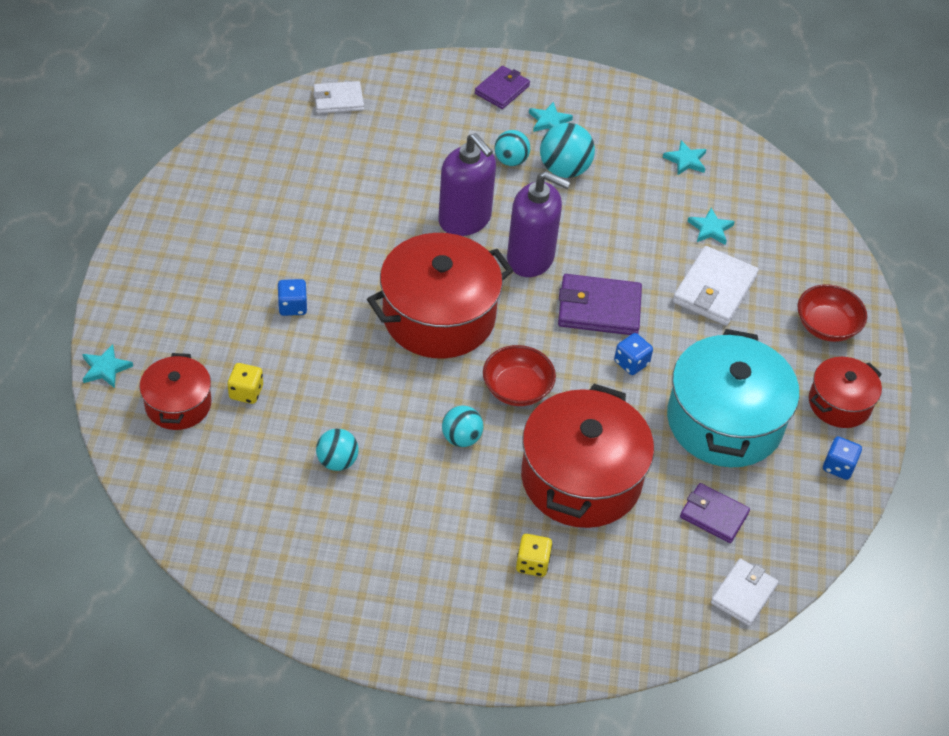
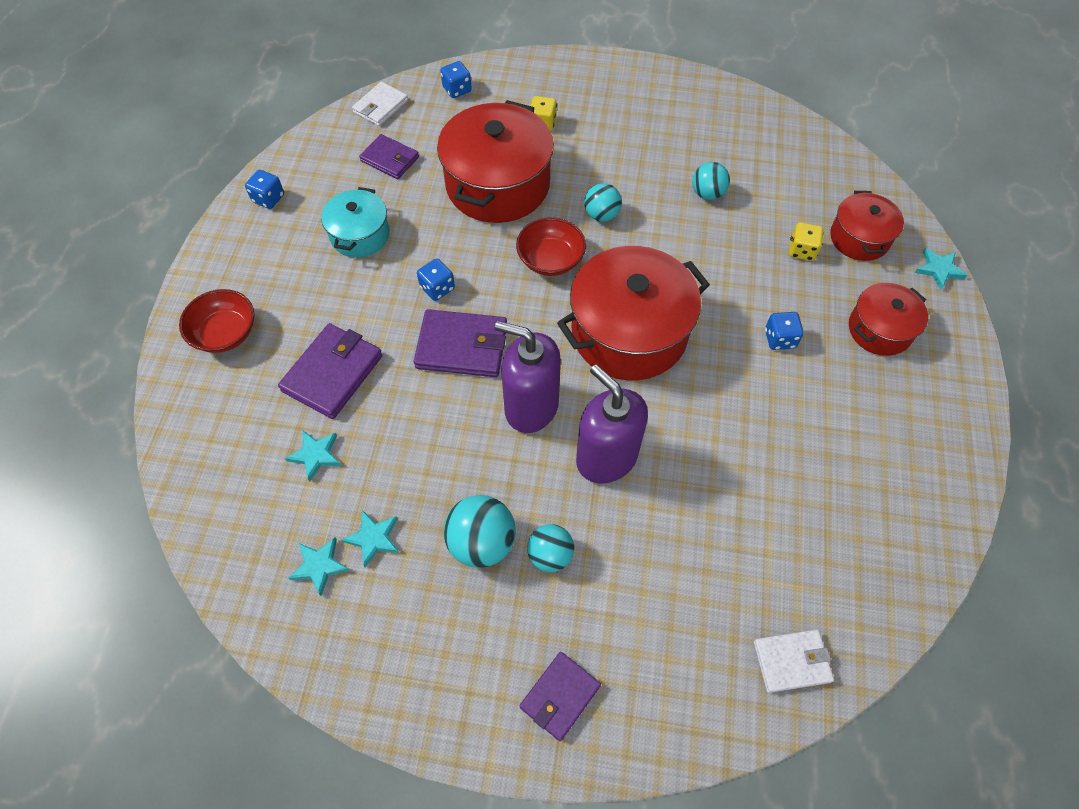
camera: 175 degrees left, 10 degrees up
(549, 121) = (495, 633): turquoise star -> turquoise star (373, 538)
(649, 620) = (457, 89): none -> blue dice
(714, 289) = (332, 373): white wallet -> purple wallet
(724, 421) = (360, 235): turquoise pot -> turquoise pot, size x0.55
(839, 403) = (244, 254): red pot -> red pot (879, 329)

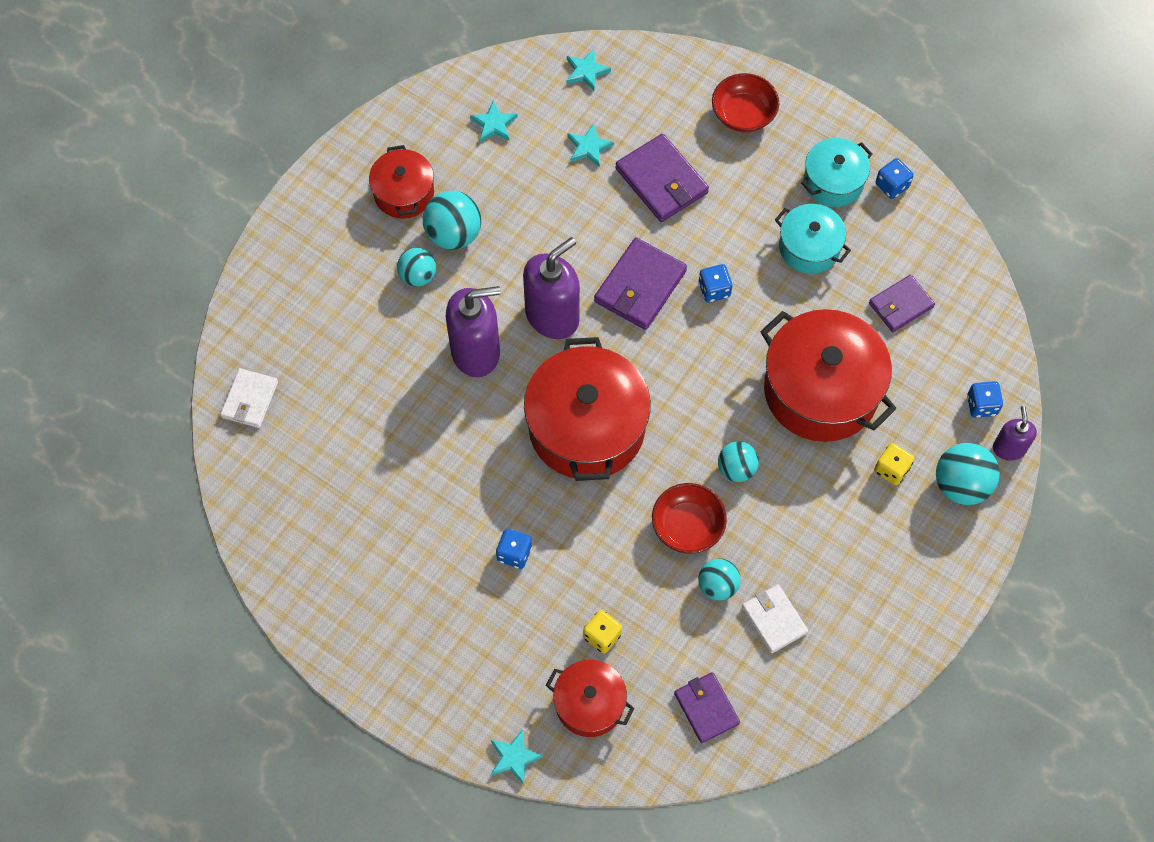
camera: 115 degrees right, 5 degrees up
(280, 240) = (833, 182): none -> turquoise pot
(373, 538) = (496, 165): turquoise star -> turquoise star (586, 71)
(380, 106) = (985, 322): white wallet -> white wallet (774, 619)
(485, 67) = (1009, 448): none -> purple soap dispenser
(531, 83) = (961, 485): none -> turquoise ball
(550, 260) = (702, 398): red bowl -> red bowl (687, 526)
(560, 696) = (316, 240): purple wallet -> purple wallet (706, 708)
(879, 329) = (478, 651): red pot -> red pot (404, 193)

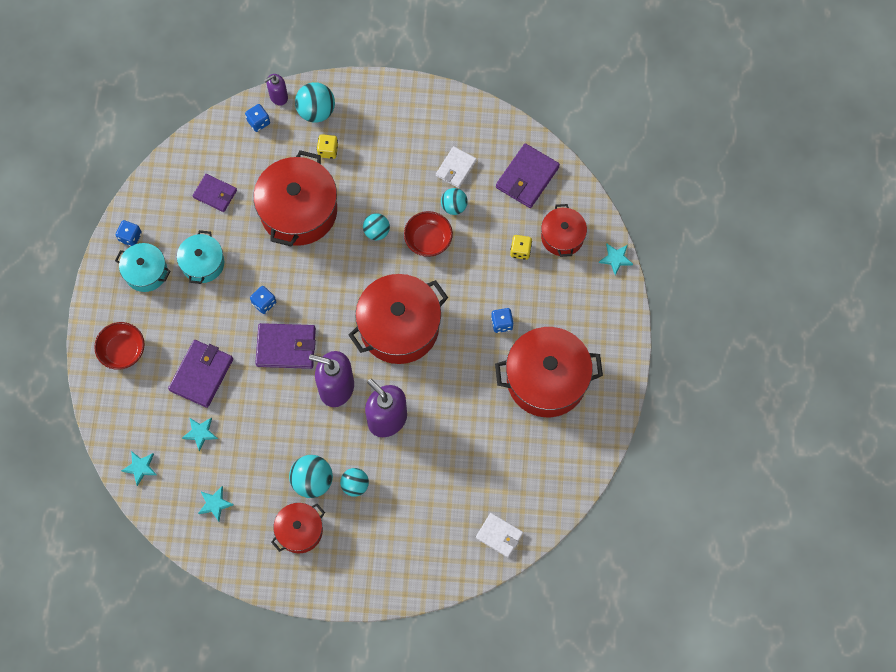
camera: 120 degrees left, 5 degrees up
(250, 399) = (499, 535): white wallet -> white wallet turned 45 degrees clockwise
(404, 566) = (546, 379): none -> red pot
(706, 708) = (527, 177): purple wallet -> purple wallet, size x1.53

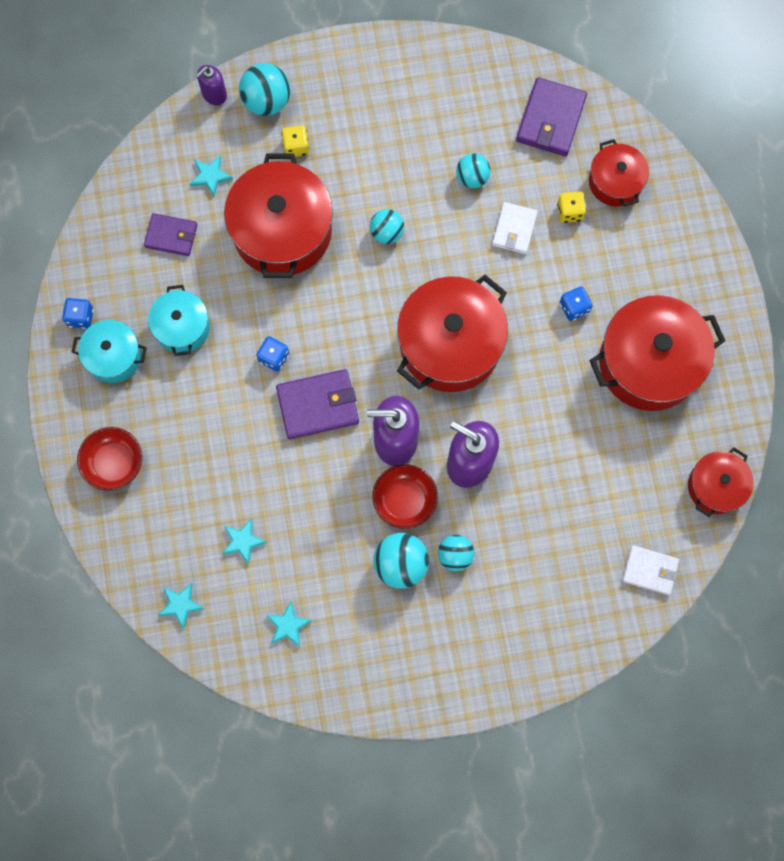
camera: 15 degrees left, 5 degrees up
(201, 374) = (222, 467): purple wallet -> none
(258, 122) = (199, 132): blue dice -> none
(300, 531) = (404, 630): red pot -> red pot (715, 486)
(428, 240) = (453, 227): red bowl -> red bowl (404, 500)
(456, 168) = (460, 129): white wallet -> white wallet (514, 229)
(616, 259) = (688, 192): turquoise star -> turquoise star (210, 176)

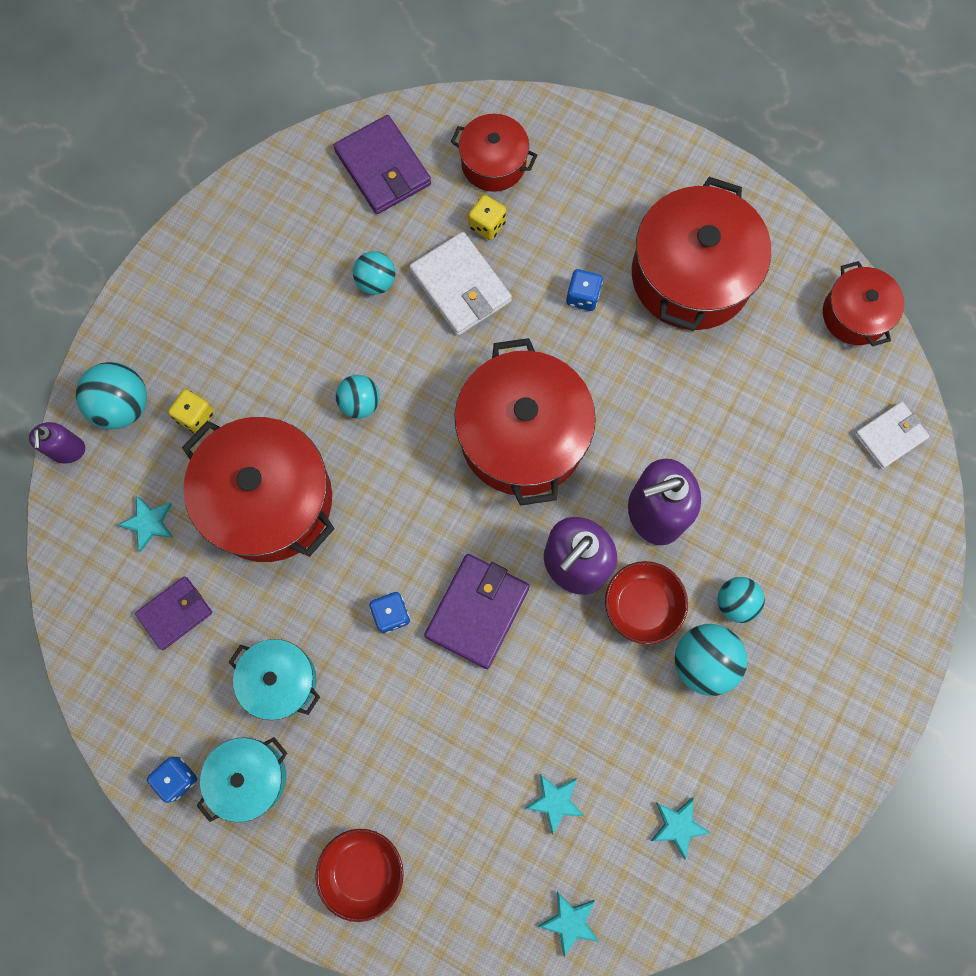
camera: 50 degrees left, 0 degrees up
(514, 229) = (460, 286): white wallet -> white wallet, size x1.53

